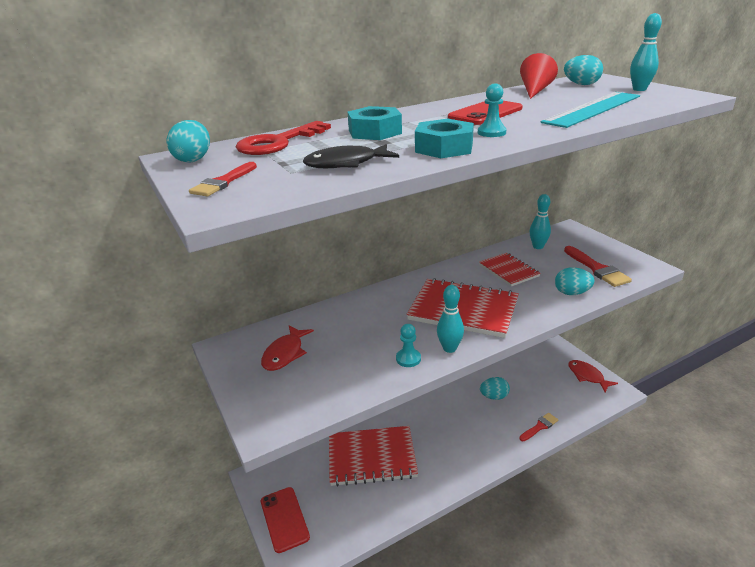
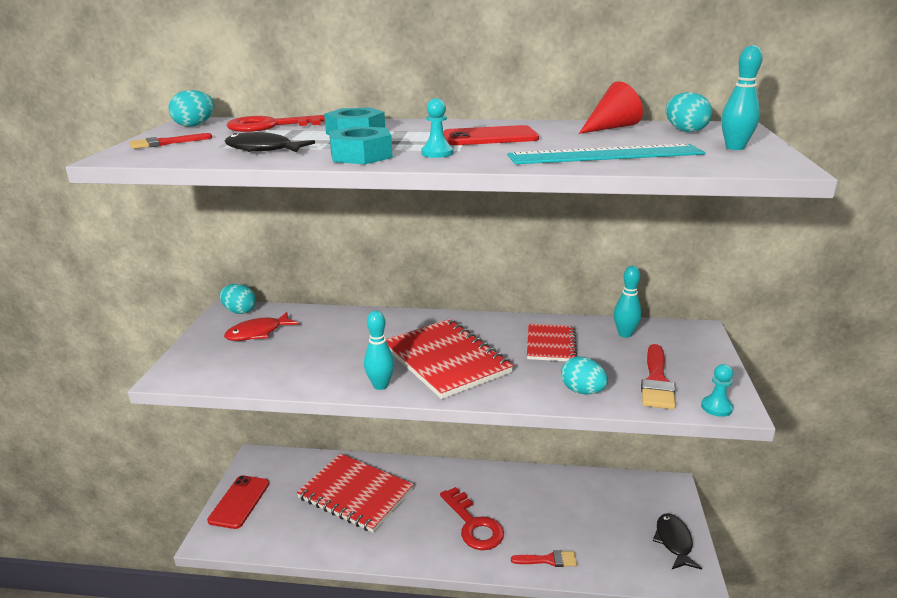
camera: 35 degrees right, 5 degrees down
(408, 359) = (335, 378): turquoise pawn -> turquoise pawn (716, 407)
(473, 431) = (473, 524): none -> red key
(494, 396) = (534, 504): turquoise egg -> turquoise egg (239, 311)
(587, 376) = (674, 542): red fish -> black fish

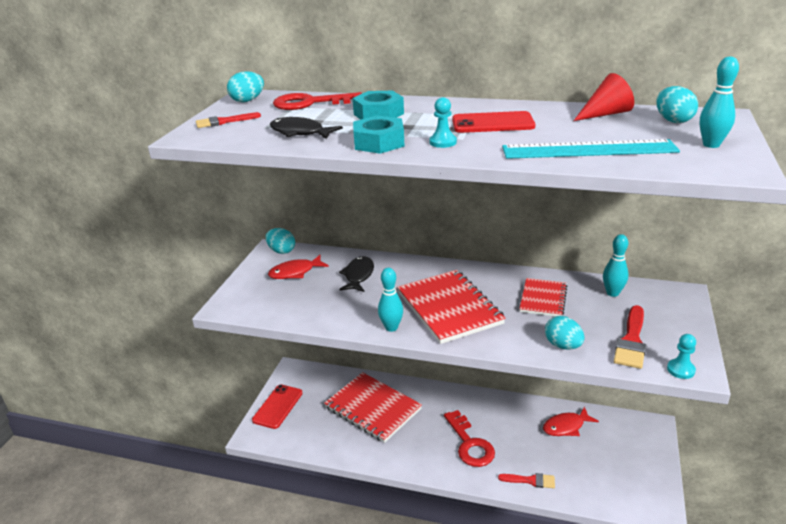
camera: 10 degrees right, 5 degrees up
(579, 495) = (566, 427): none -> red fish
(674, 542) = (646, 476): black fish -> black fish (358, 275)

